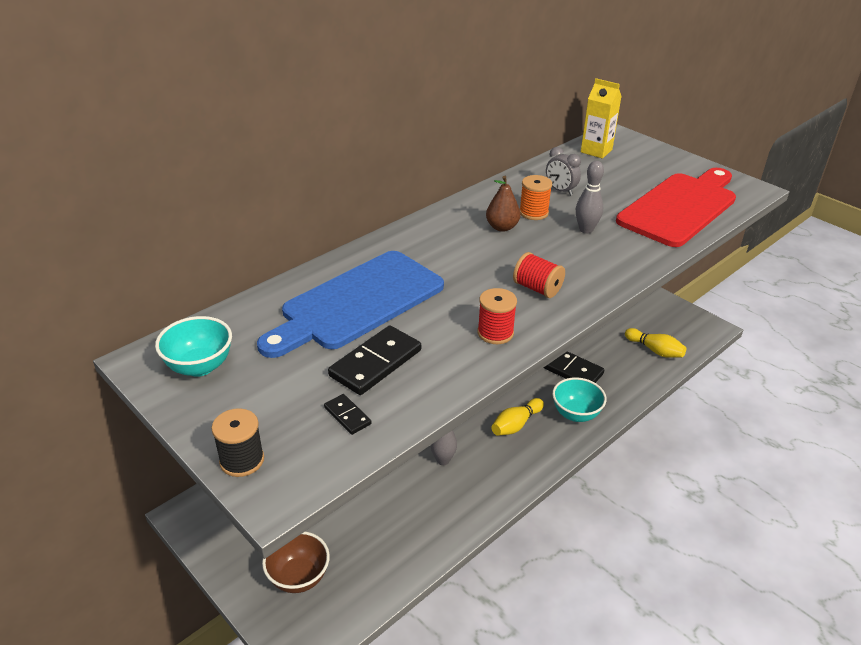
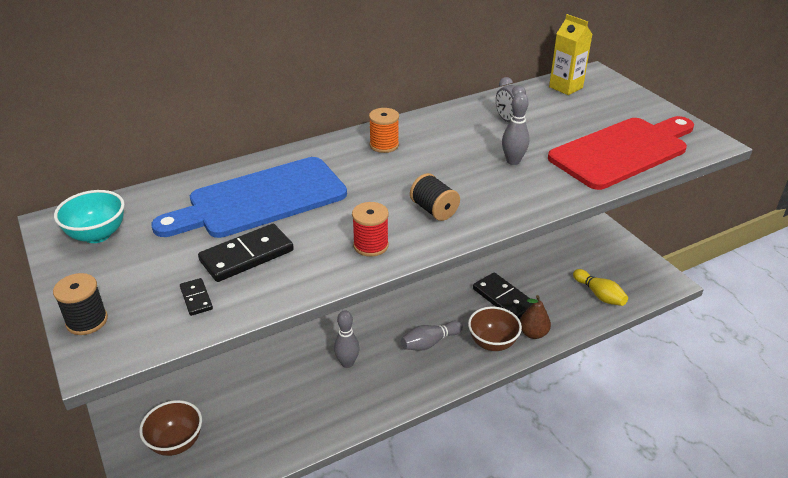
camera: 15 degrees right, 0 degrees up
(502, 227) = (432, 149): brown pear -> brown pear (533, 333)
(516, 425) = (429, 343): yellow bowling pin -> grey bowling pin
(533, 213) = (470, 139): orange spool -> orange spool (384, 145)
(537, 288) = (434, 210): red spool -> black spool
(576, 414) = (492, 343): turquoise bowl -> brown bowl

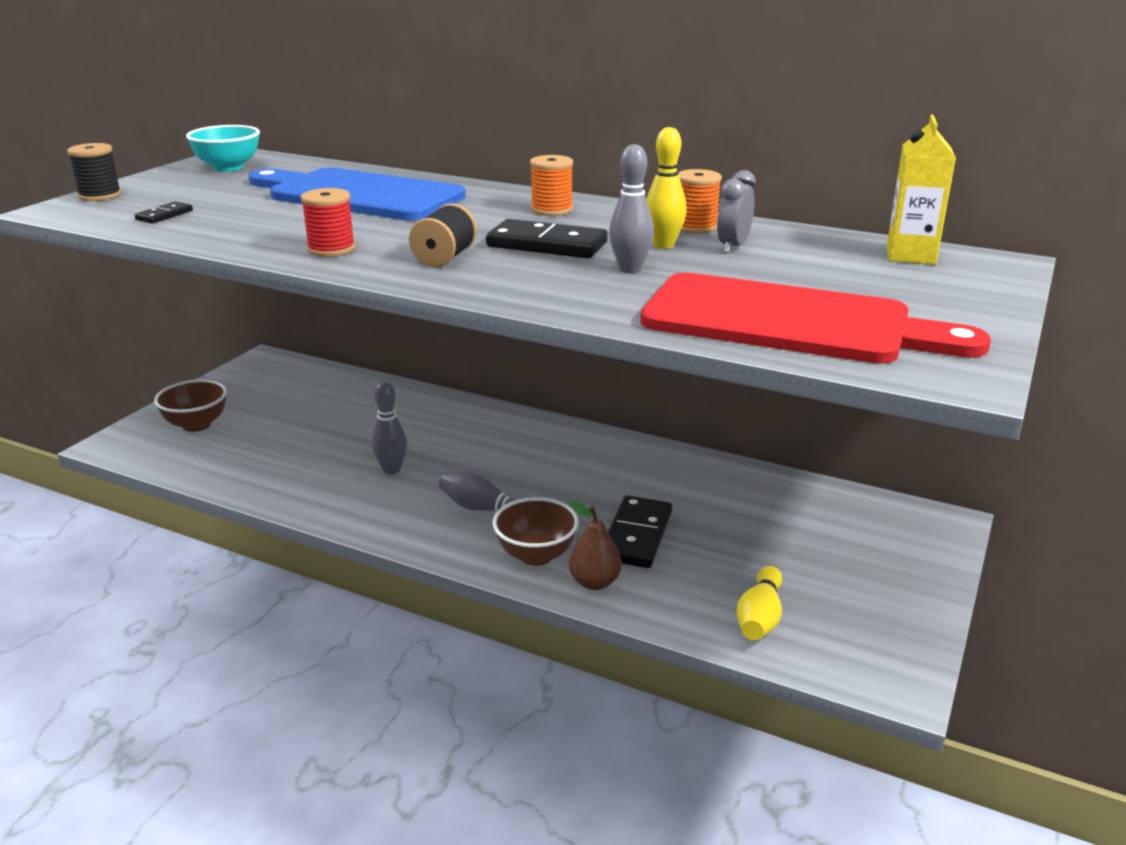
camera: 55 degrees right, 10 degrees down
(246, 255) = (253, 213): black domino -> black domino (547, 245)
(466, 117) = (695, 227): none -> orange spool
(485, 138) = (663, 245): none -> yellow bowling pin

